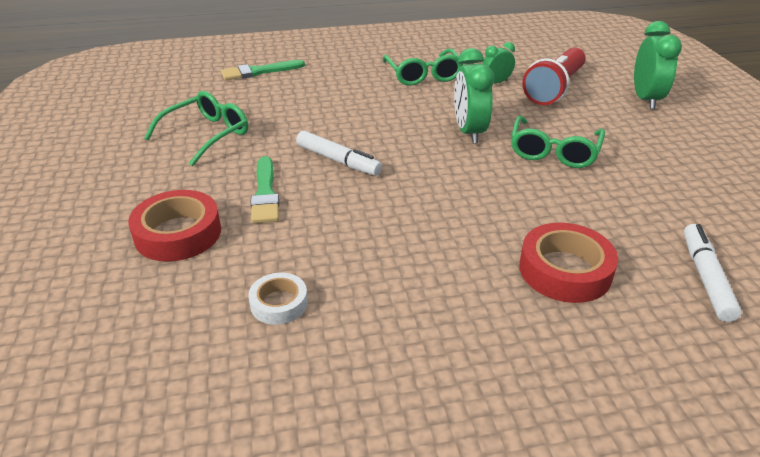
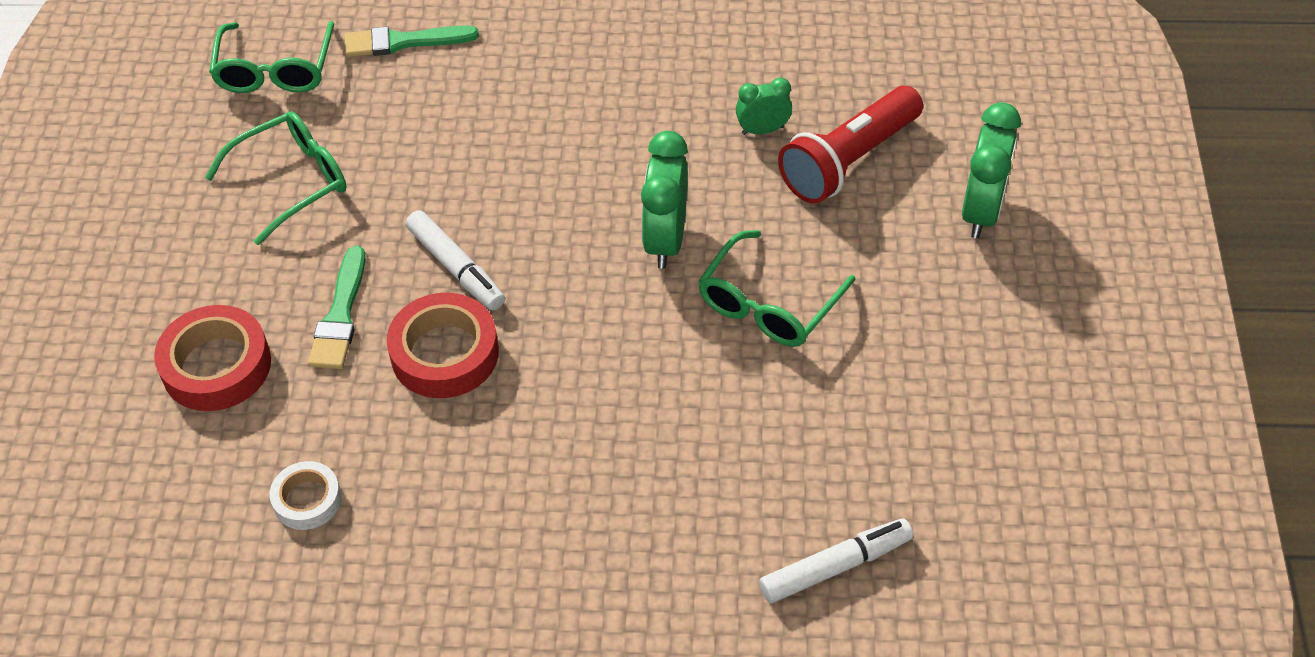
camera: 15 degrees right, 15 degrees up
(423, 75) = (655, 93): green glasses -> green glasses (275, 71)
(565, 270) = (665, 519): red tape -> red tape (445, 353)
(705, 278) = (835, 566): white marker -> white marker turned 45 degrees clockwise

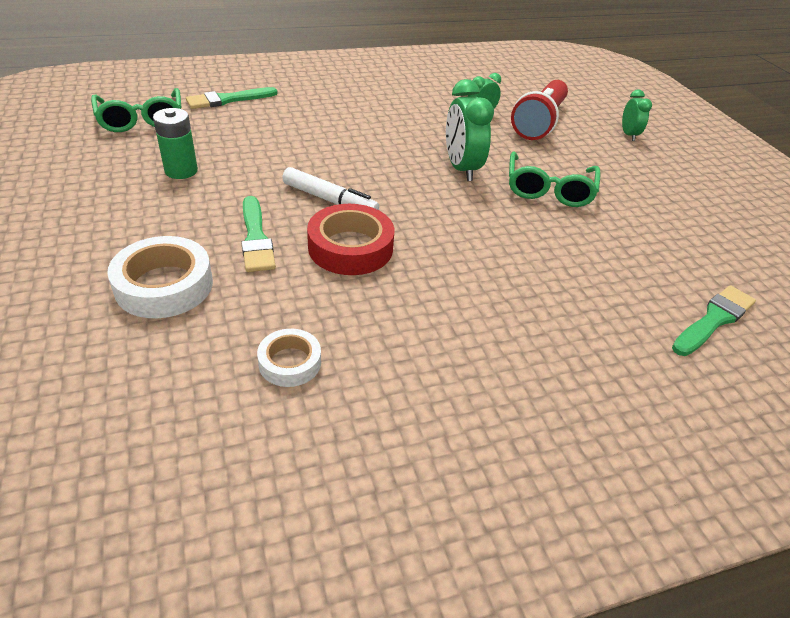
camera: 25 degrees left, 10 degrees down
(216, 366) = (164, 285): red tape -> white tape
(293, 181) = (181, 171): green glasses -> green battery
(835, 566) = (713, 320): white marker -> green brush
(981, 211) = (628, 135): green clock -> green clock, size x0.58

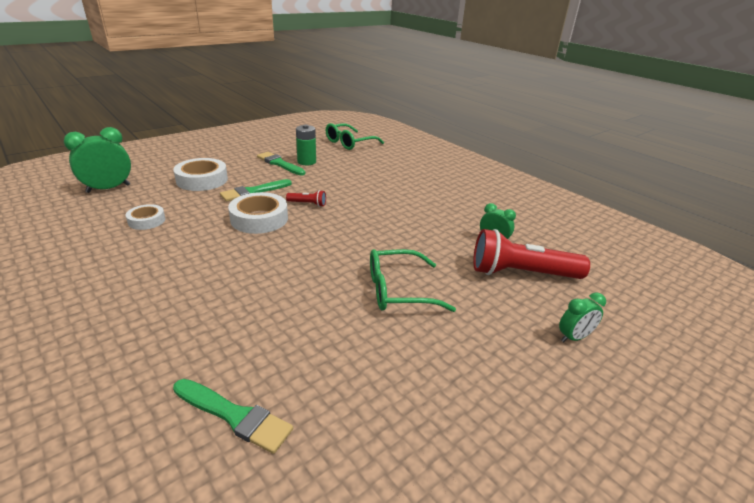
camera: 70 degrees right, 10 degrees down
(228, 100) = (397, 156): green brush -> green brush (280, 164)
(330, 200) = (308, 204): white marker -> red flashlight
(350, 247) = (259, 219): red tape -> white tape
(461, 168) = (392, 243): green clock -> green clock (108, 188)

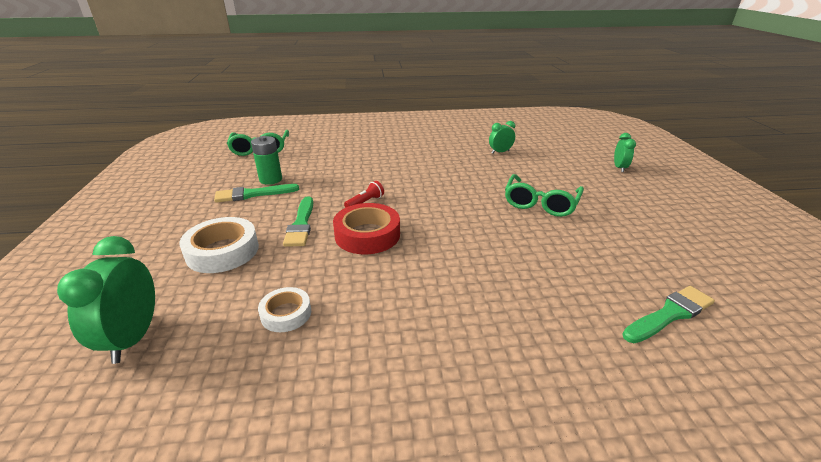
camera: 55 degrees left, 0 degrees up
(259, 219) = (367, 235): white tape -> red tape
(521, 273) = (546, 158): red flashlight -> none

